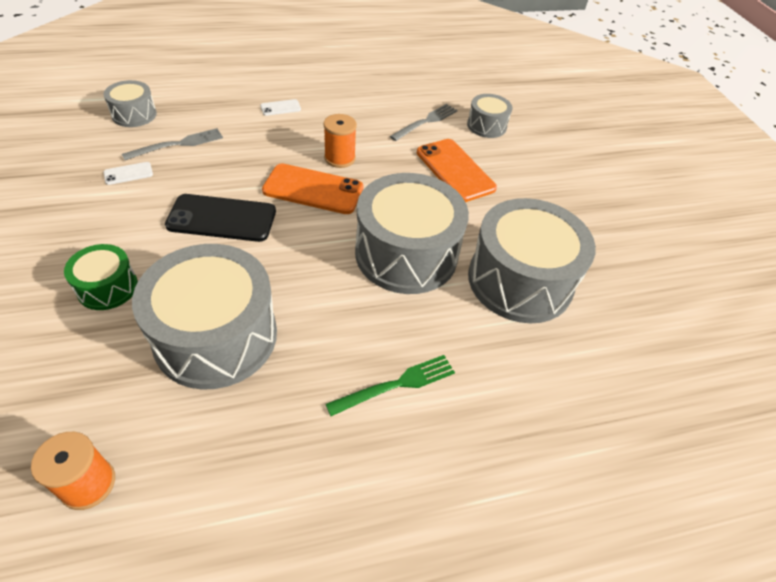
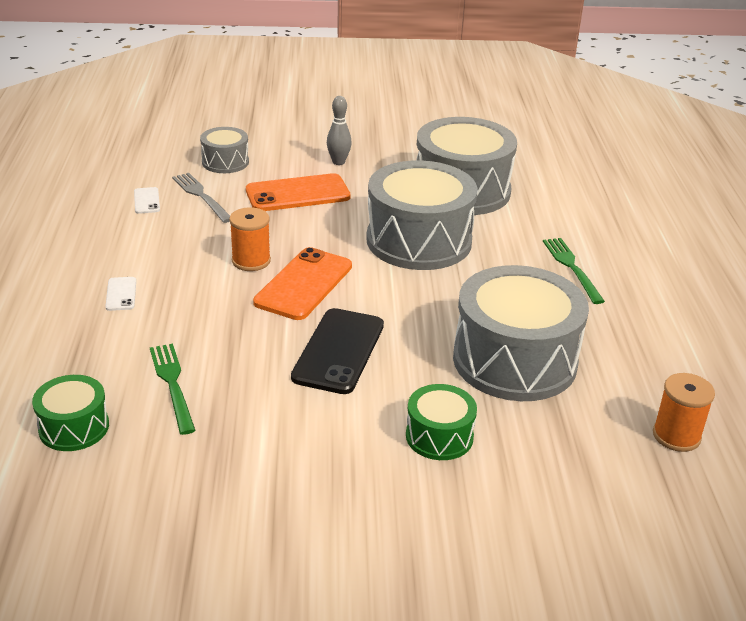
camera: 75 degrees left, 15 degrees down
(128, 173) = (225, 428): white phone -> white phone (147, 201)
(134, 114) = (74, 427): grey drum -> green drum
(178, 144) = (172, 384): grey fork -> green fork
(526, 188) = (338, 162): none -> grey bowling pin

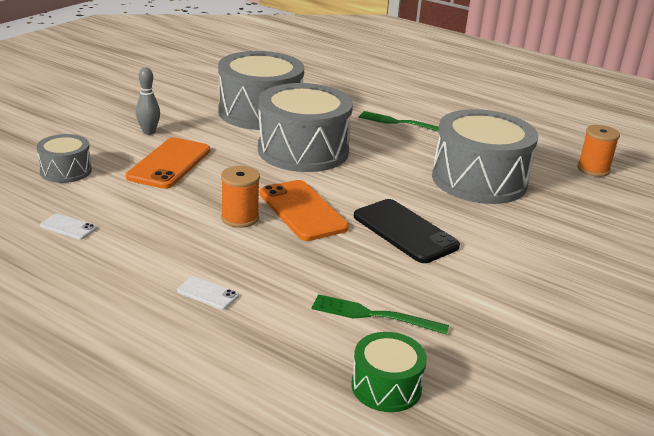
camera: 55 degrees left, 5 degrees down
(201, 196) = (104, 201): grey fork -> none
(439, 436) = (535, 235): green drum -> none

